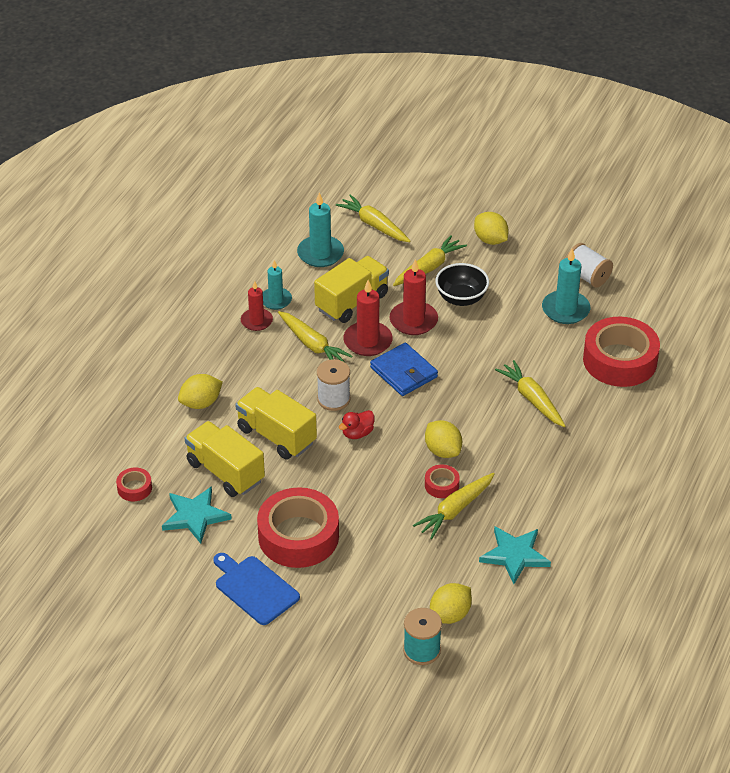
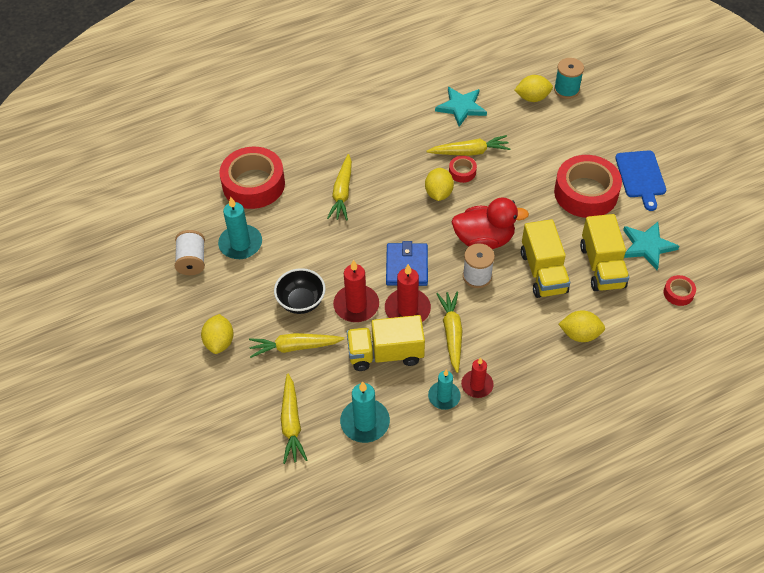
camera: 140 degrees left, 10 degrees up
(357, 433) = (484, 239): red duck -> red duck, size x2.02

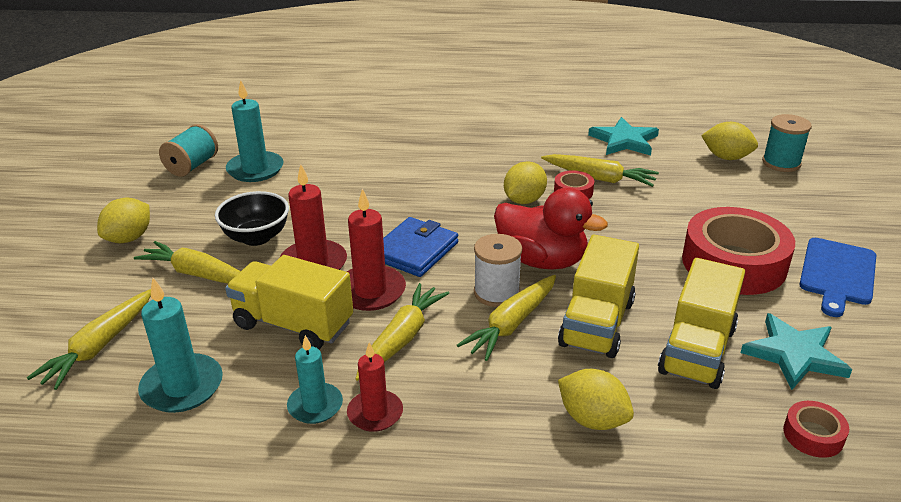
camera: 30 degrees right, 20 degrees down
(192, 261) = (192, 166): white spool -> turquoise spool
(253, 184) = (325, 131): red tape -> none
(342, 193) = (410, 165): yellow carrot -> yellow carrot (511, 324)

